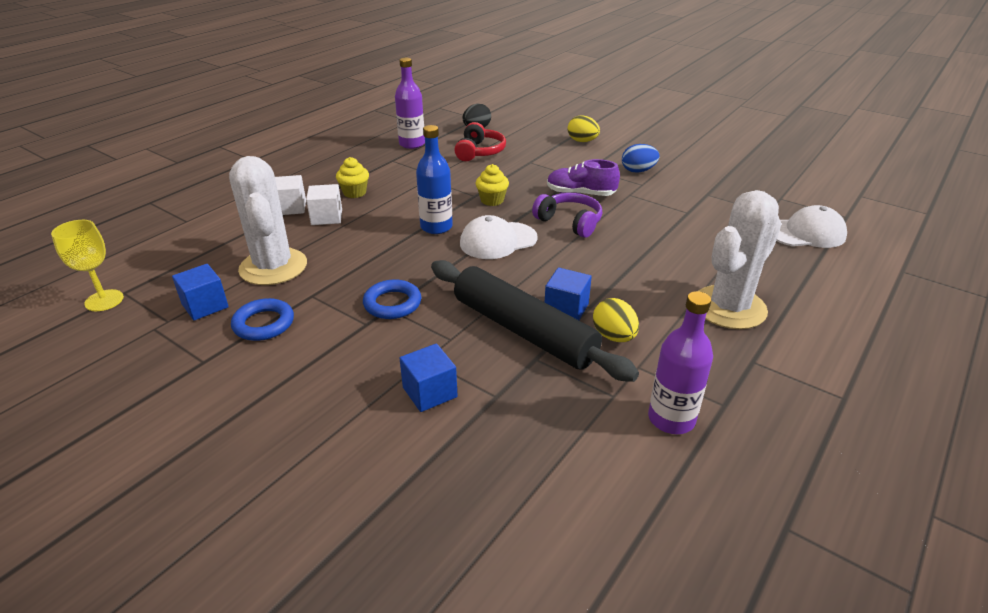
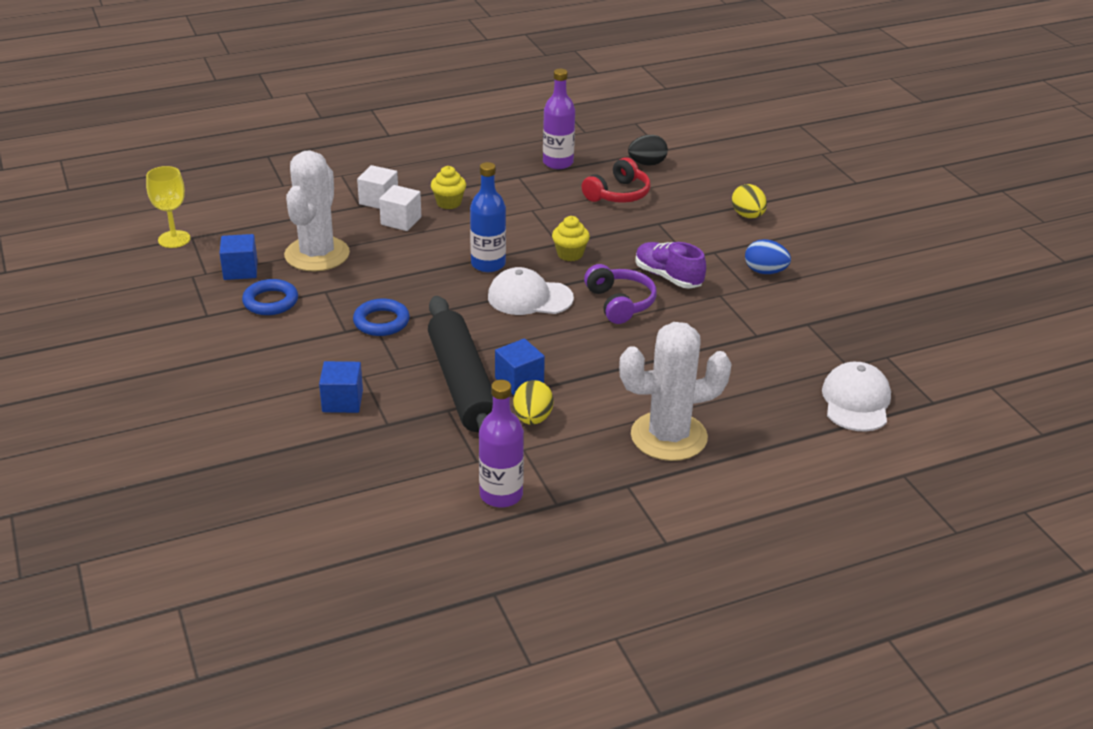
camera: 30 degrees right, 0 degrees up
(805, 233) = (856, 401): white cap -> white cap turned 105 degrees counterclockwise

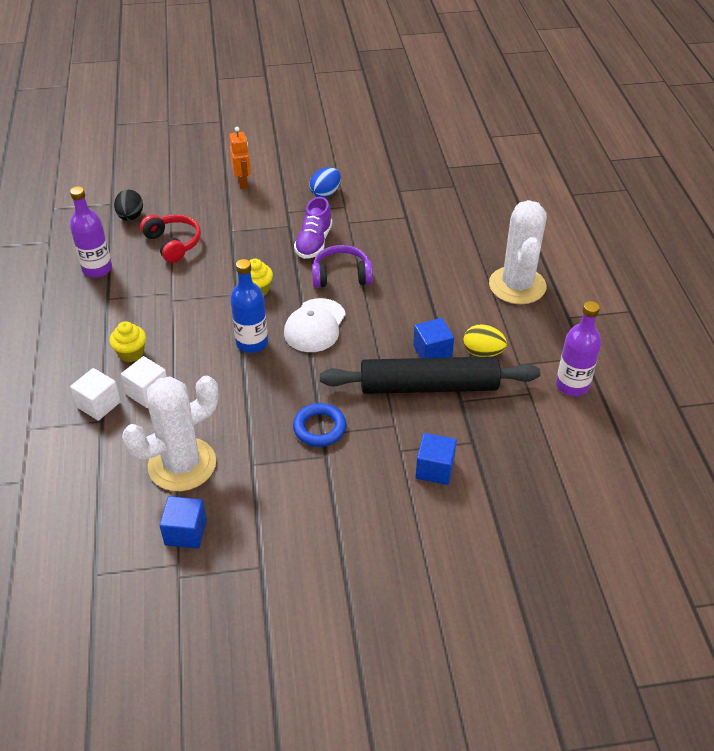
camera: 75 degrees left, 10 degrees up
(174, 239) = (92, 593): yellow goblet -> none
(270, 301) = (255, 510): blue ring -> none
(317, 254) = (182, 464): white cactus -> white cactus turned 60 degrees counterclockwise
(668, 277) = (314, 243): purple shoe -> purple shoe turned 45 degrees counterclockwise
(748, 216) = (243, 183): yellow egg -> orange robot
(856, 401) = (494, 193): white cap -> none

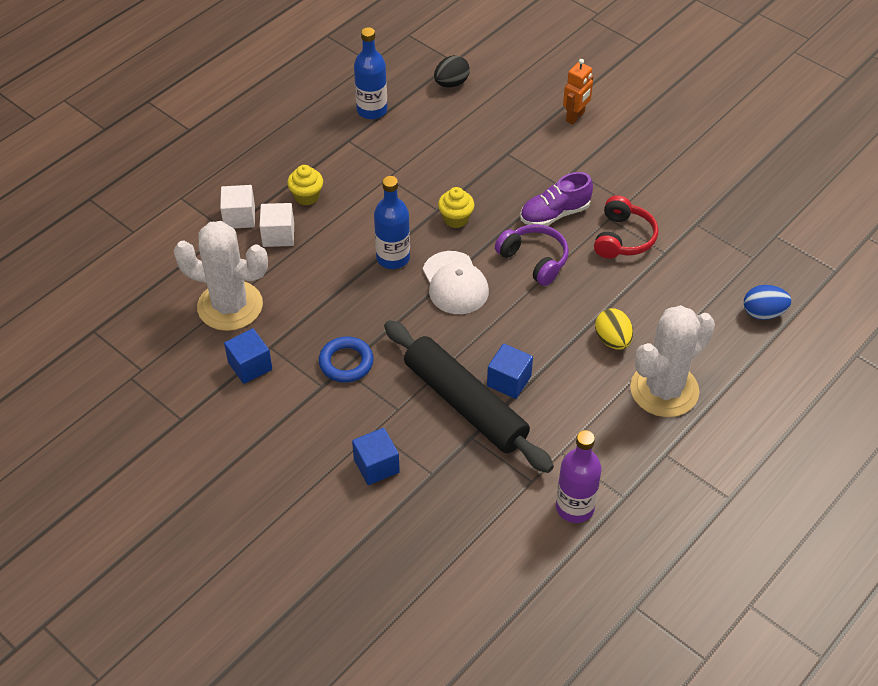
camera: 50 degrees right, 5 degrees up
(97, 269) = (372, 110): purple bottle -> blue bottle
(173, 243) = (450, 130): red headphones -> red headphones (623, 238)
(186, 532) = (172, 353): blue cube -> blue cube (250, 366)
(315, 326) = (455, 283): white cap -> white cap turned 90 degrees counterclockwise
(325, 193) = (628, 177): blue egg -> blue egg (763, 313)
(483, 352) = (546, 417): yellow egg -> yellow egg (612, 340)

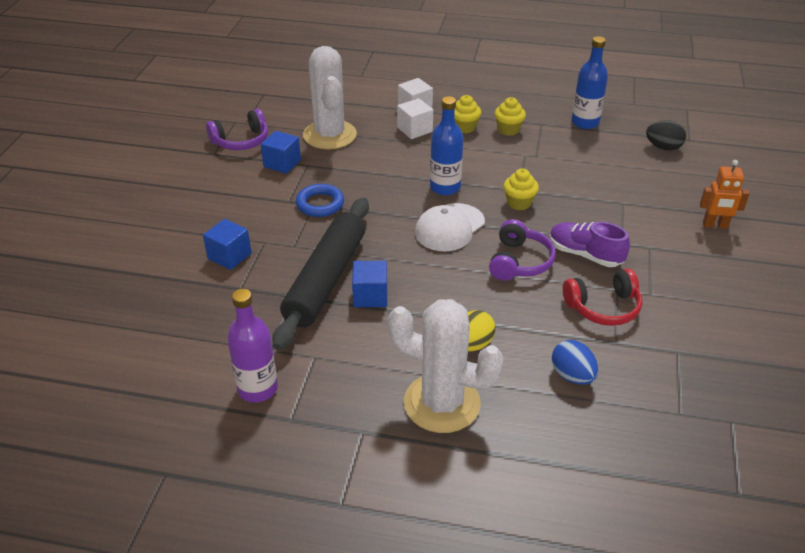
camera: 60 degrees right, 10 degrees down
(176, 385) = (241, 141): none -> purple headphones
(338, 168) = (508, 130): none -> yellow cupcake
(763, 313) = (611, 448): blue egg -> blue egg (572, 376)

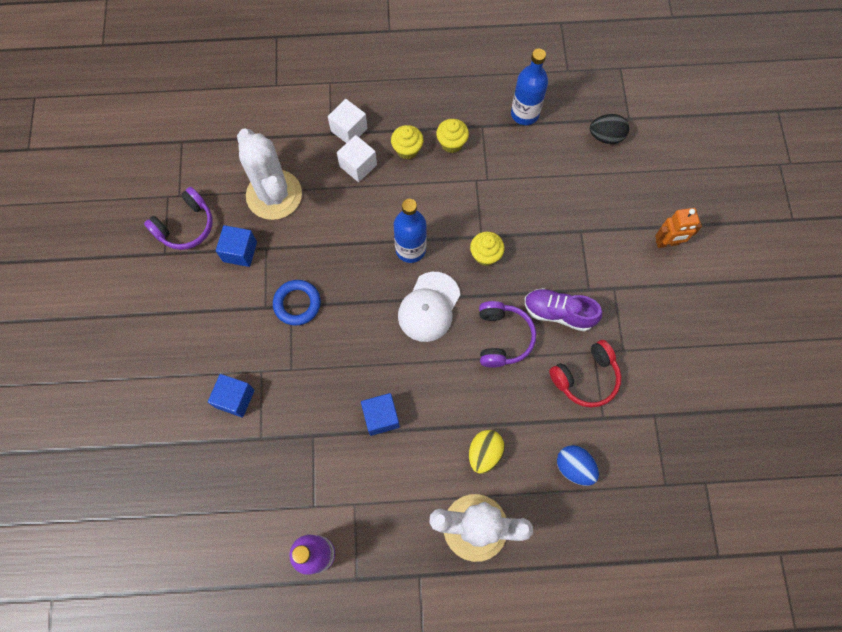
camera: 15 degrees left, 30 degrees up
(325, 280) = (335, 407): black rolling pin -> none

